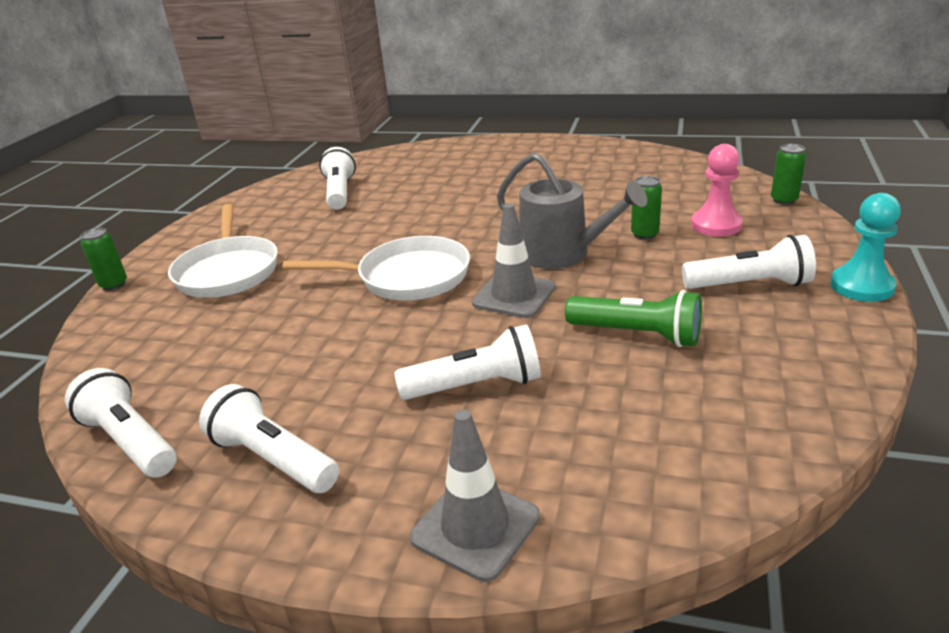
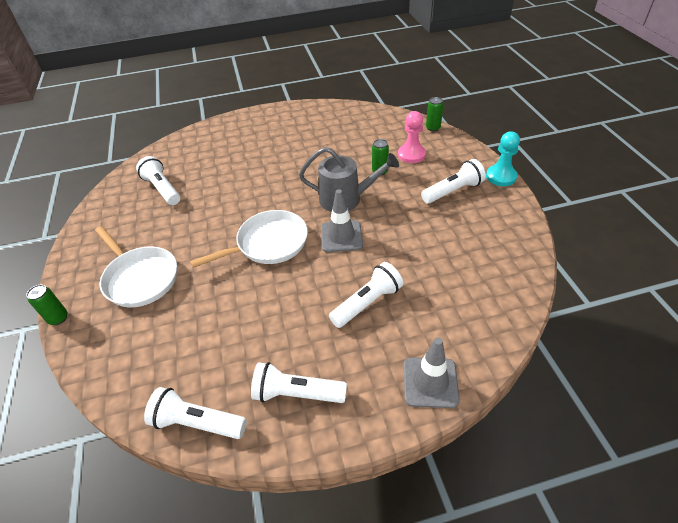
camera: 30 degrees left, 15 degrees up
(637, 334) = (422, 240): green flashlight -> none

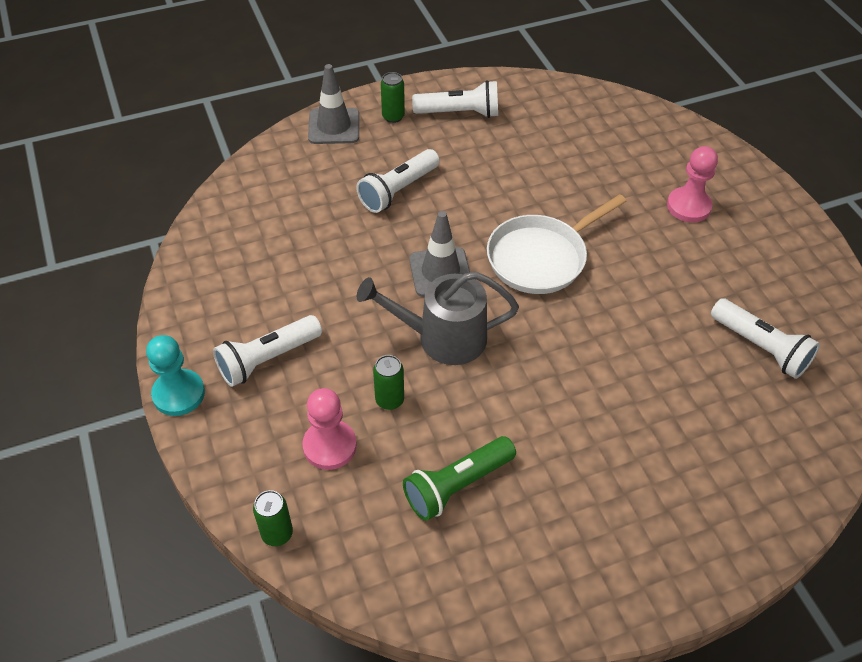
camera: 170 degrees right, 5 degrees up
(58, 318) = (749, 160): green can -> green can (393, 116)
(140, 278) = (688, 206): white pan -> pink pawn
(197, 423) = (542, 90): white flashlight -> none
(348, 140) = (457, 485): none -> green flashlight

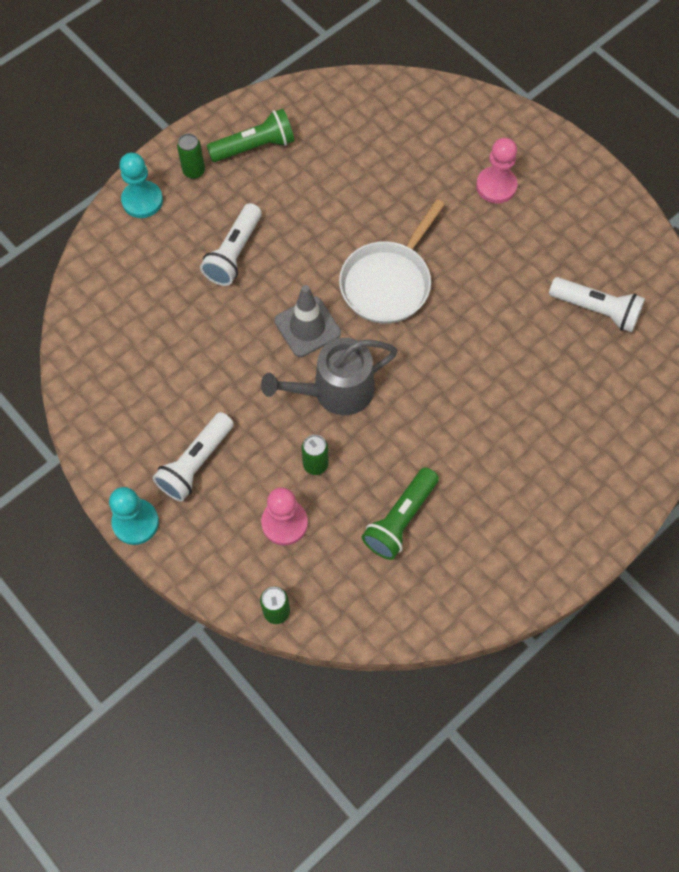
camera: 20 degrees left, 15 degrees up
(334, 126) = (142, 200): grey traffic cone -> turquoise pawn
(459, 113) = (255, 147): white flashlight -> green flashlight

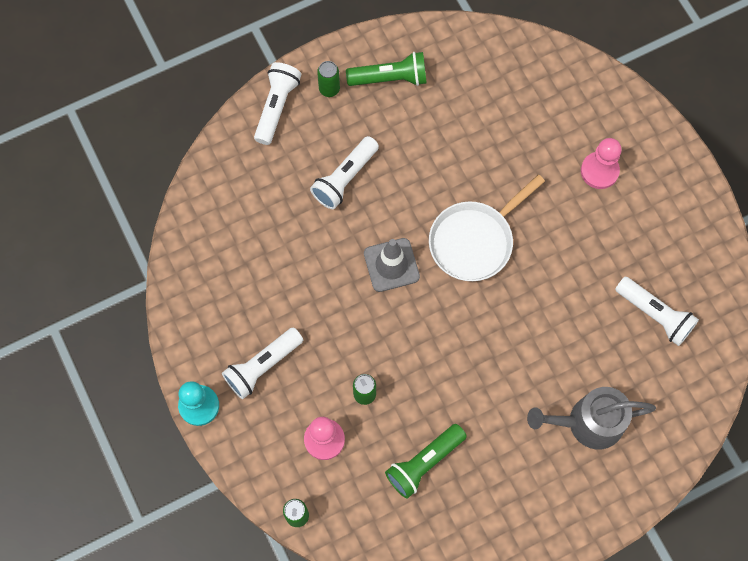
camera: 15 degrees right, 5 degrees up
(142, 200) = (276, 107): turquoise pawn -> white flashlight
(336, 391) = (400, 331): grey watering can -> grey watering can (588, 423)

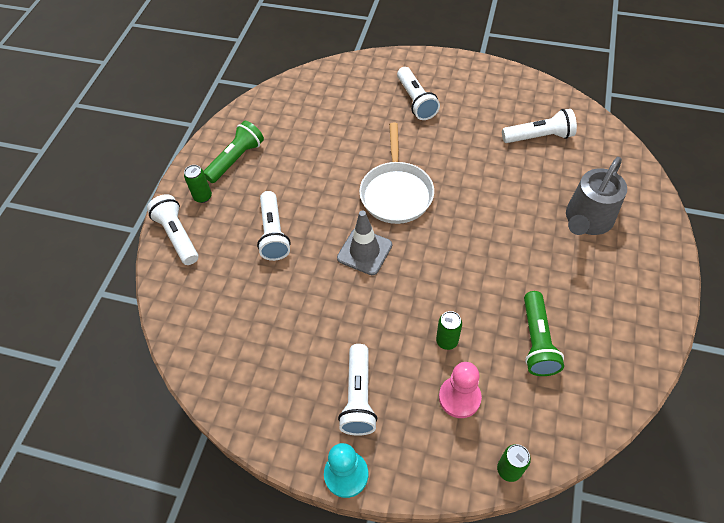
camera: 45 degrees left, 15 degrees down
(599, 171) = (416, 101): pink pawn -> white flashlight

